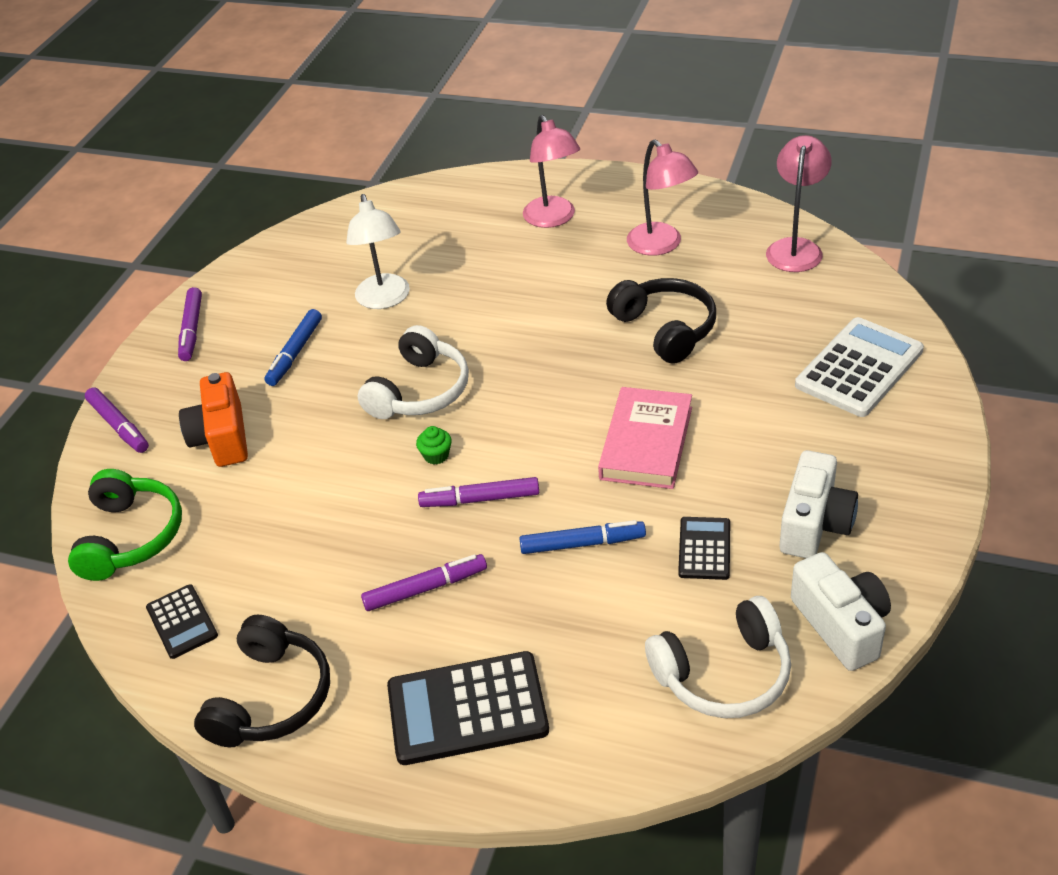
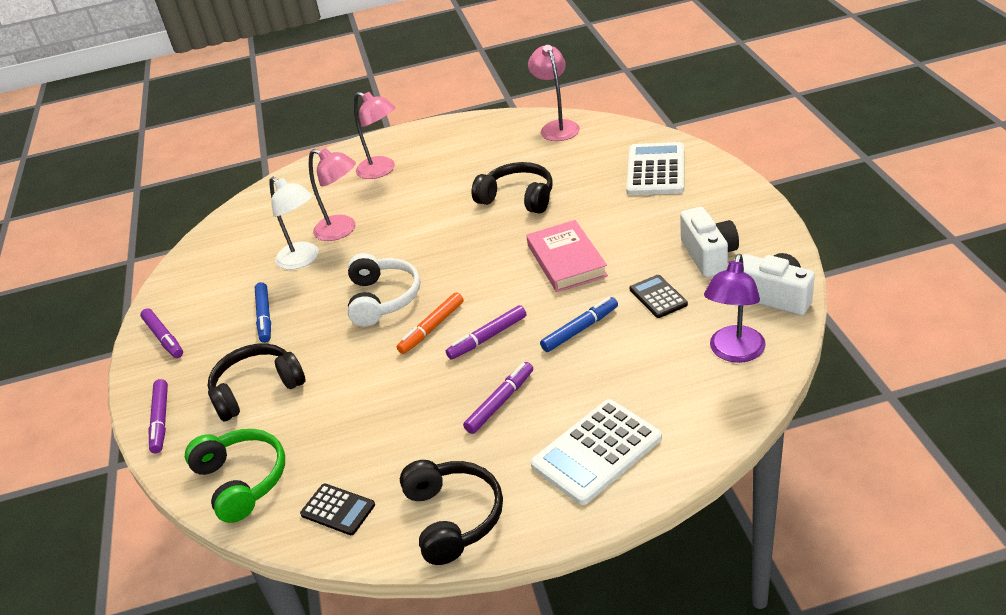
camera: 30 degrees left, 5 degrees down
(119, 426) = (161, 420): purple marker -> purple marker turned 60 degrees clockwise
(222, 438) = (257, 389): orange camera -> black headphones
(436, 455) = (432, 328): green cupcake -> orange marker
(467, 709) = (596, 452): black calculator -> white calculator
(661, 245) = (470, 157): pink lamp -> pink lamp (342, 230)
(724, 674) = (734, 353): white headphones -> purple lamp

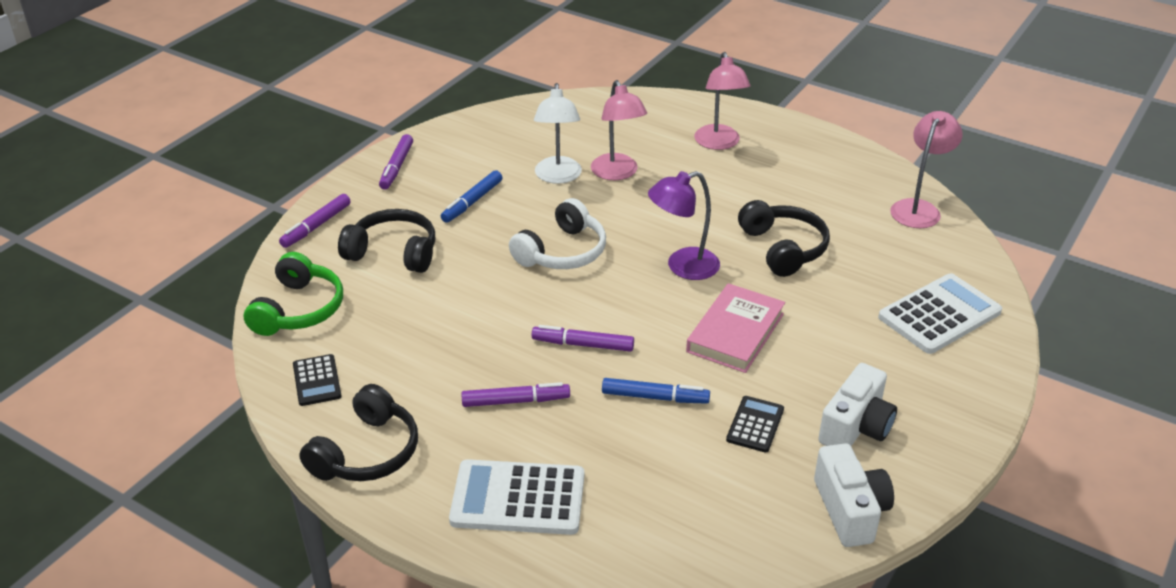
camera: 40 degrees right, 0 degrees up
(432, 328) = (559, 303): orange marker -> none
(734, 353) = (737, 523): purple lamp -> purple lamp (682, 267)

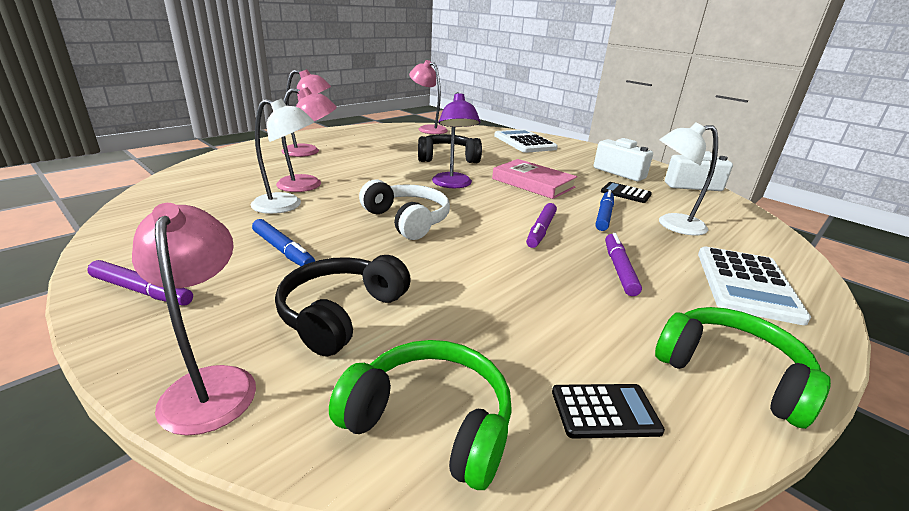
camera: 80 degrees left, 10 degrees down
(316, 226) = (211, 384): purple marker -> pink lamp
(367, 452) = (731, 373): black headphones -> green headphones
(659, 460) = (672, 225): none -> white lamp

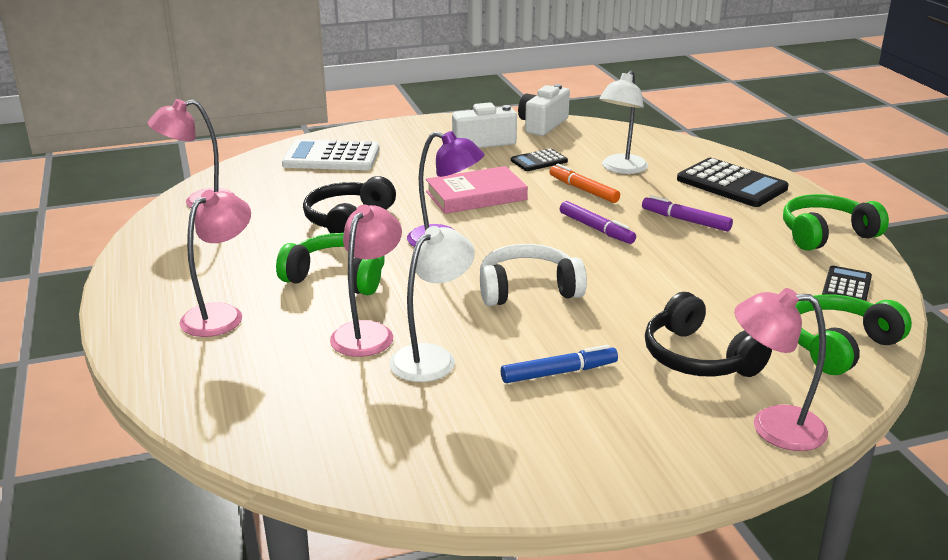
camera: 60 degrees left, 0 degrees up
(142, 291) = (606, 462): purple marker -> none
(372, 167) = (337, 277): none -> green headphones
(604, 215) = (583, 190): blue marker -> orange marker
(746, 284) = (731, 184): white calculator -> black calculator

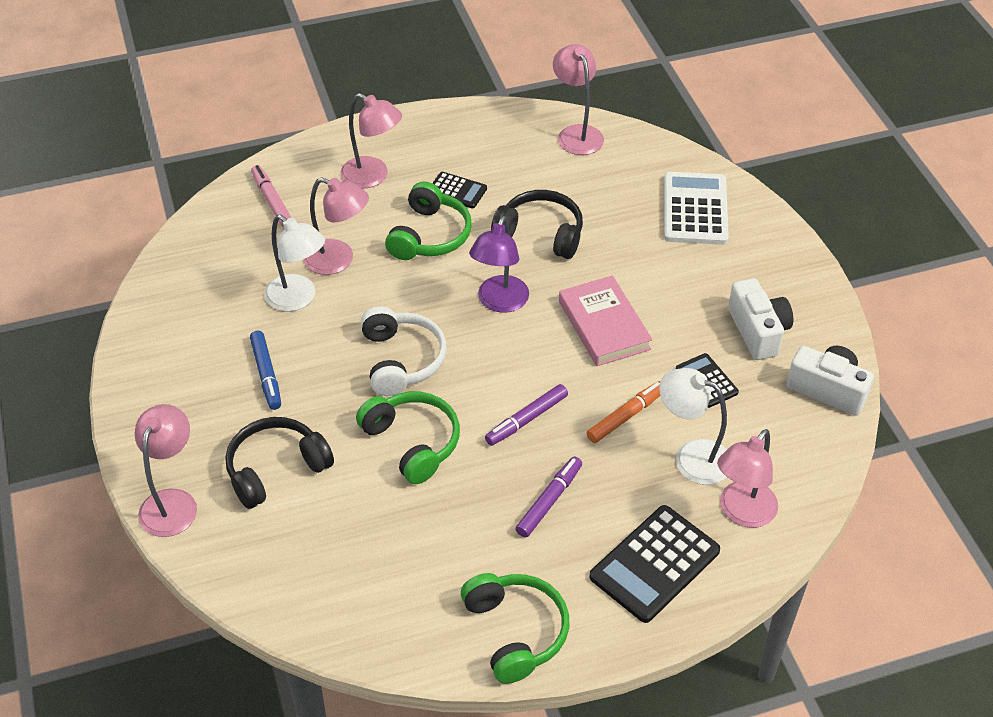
camera: 90 degrees right, 20 degrees up
(240, 388) = (271, 200): none -> pink marker
(670, 155) = (741, 513): none -> pink lamp
(839, 346) = (282, 580): green headphones -> green headphones (412, 442)
(846, 286) = (393, 618): black calculator -> black calculator (457, 191)

